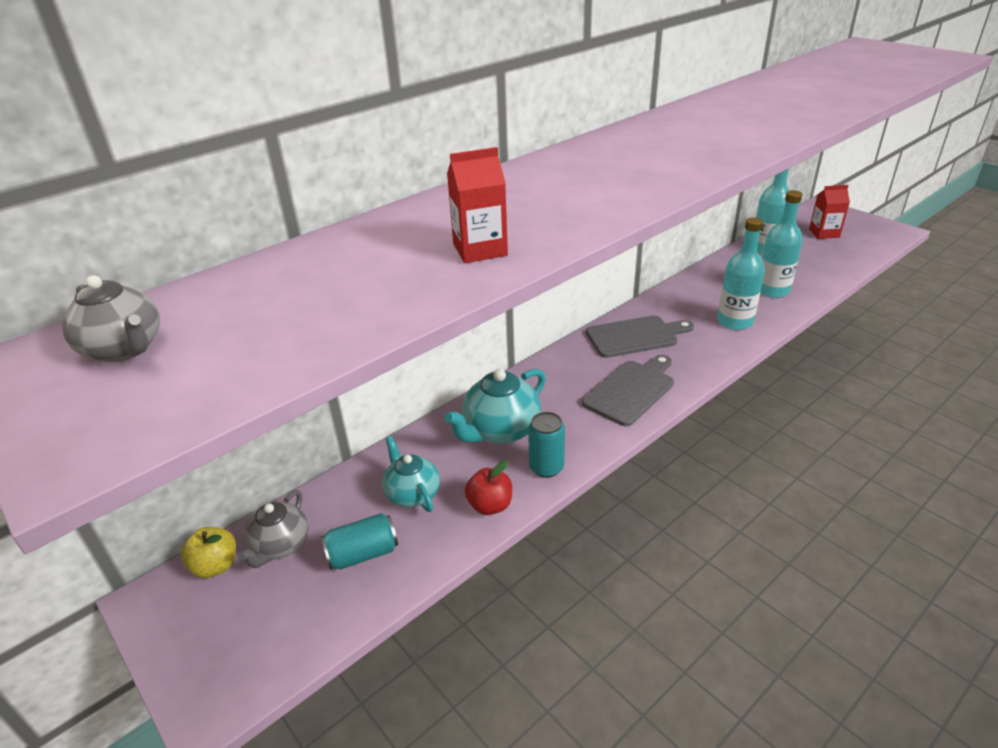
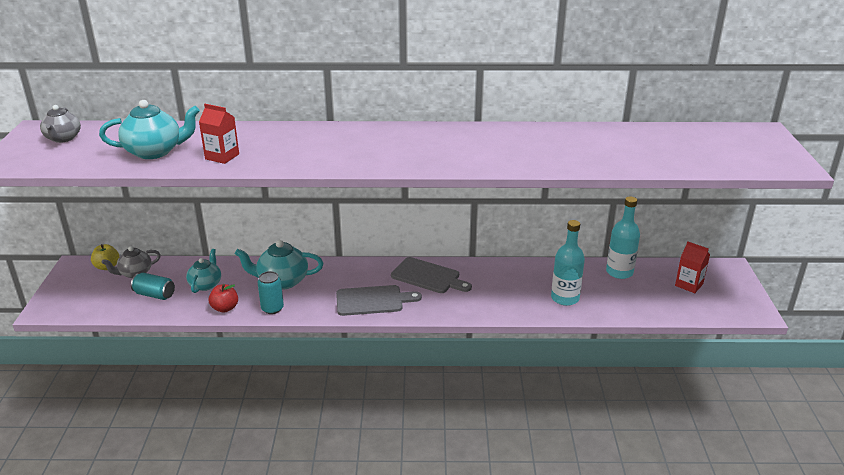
camera: 40 degrees right, 5 degrees down
(359, 289) = (155, 152): none -> turquoise teapot
(735, 322) = (501, 301): turquoise bottle -> none

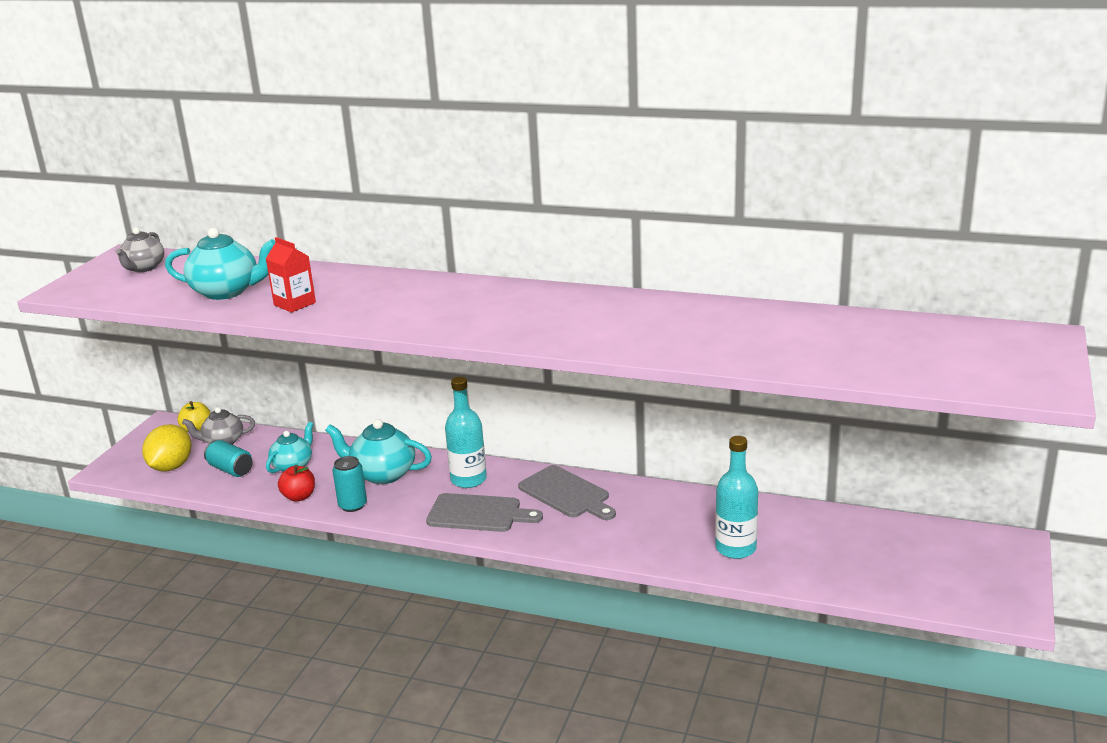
camera: 20 degrees right, 5 degrees down
(101, 299) = (171, 467): none -> yellow lemon
(619, 272) = (837, 525): turquoise bottle -> turquoise bottle (468, 479)
(689, 284) = (933, 557): red carton -> none

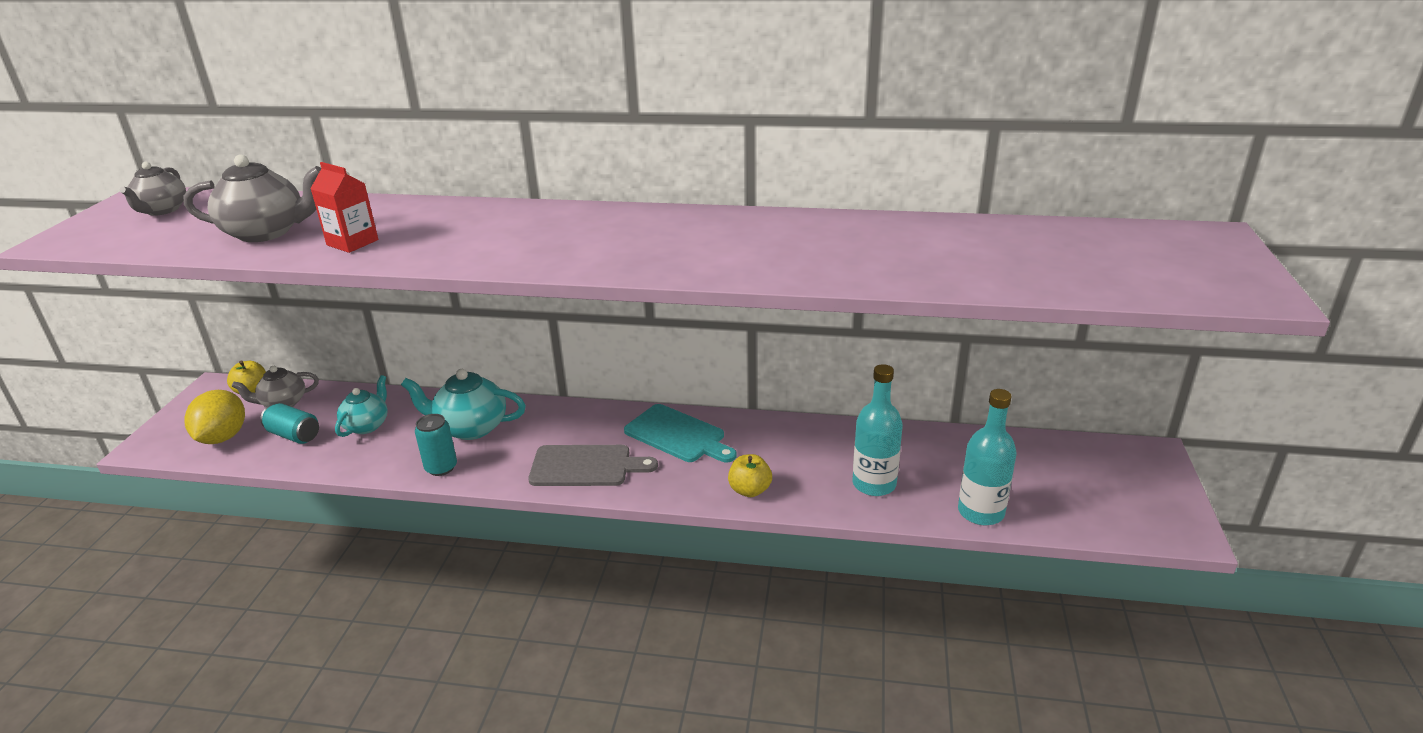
camera: 10 degrees left, 5 degrees up
(227, 291) = (267, 232): turquoise teapot -> grey teapot
(299, 497) = (377, 462): red apple -> none
(468, 479) = (568, 427): turquoise bottle -> turquoise bottle (981, 512)
(566, 494) = (678, 435): grey cutting board -> turquoise cutting board
(620, 545) = (750, 490): none -> yellow apple

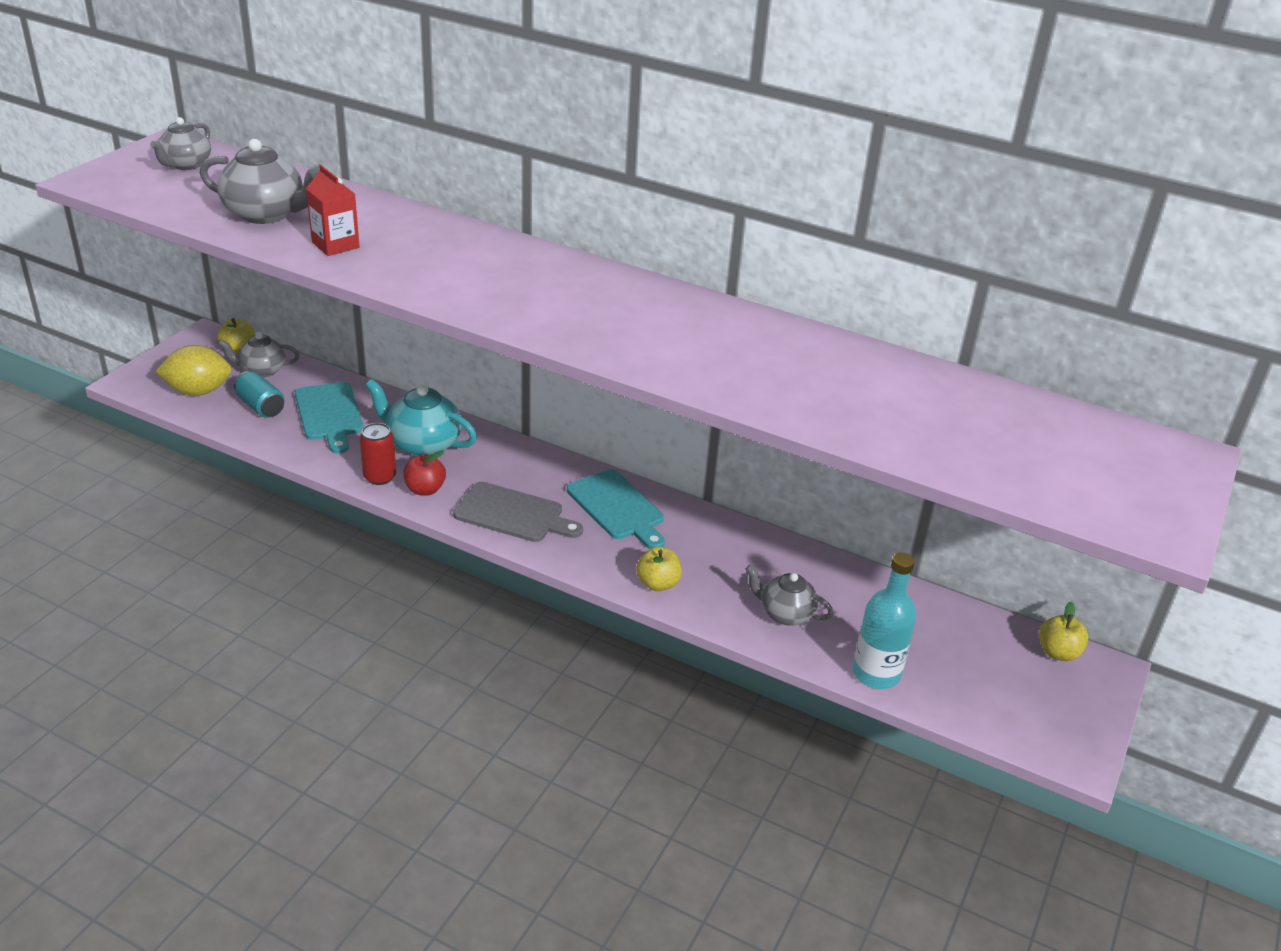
camera: 15 degrees right, 5 degrees up
(223, 437) = (198, 391): yellow lemon -> yellow lemon turned 60 degrees clockwise
(367, 425) = (329, 414): turquoise teapot -> turquoise cutting board
(441, 467) = (379, 477): turquoise can -> red can
(491, 467) = (425, 489): none -> red apple
(874, 484) = (785, 614): turquoise bottle -> grey teapot
(1108, 451) = (1058, 652): none -> yellow apple

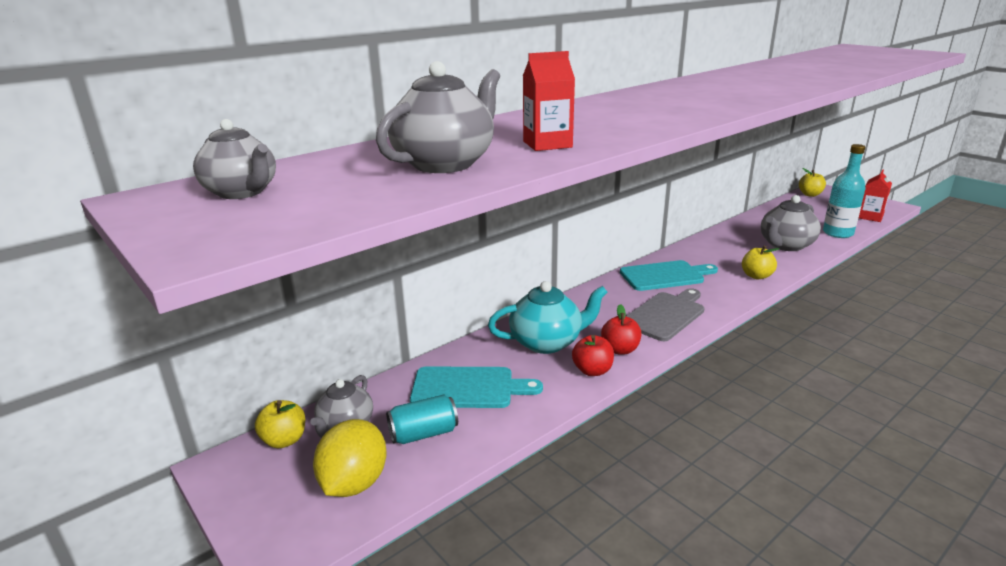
camera: 65 degrees left, 10 degrees down
(379, 477) = (592, 371): red can -> red apple
(422, 444) = (547, 342): turquoise teapot -> turquoise teapot turned 150 degrees counterclockwise
(785, 614) = (785, 245): grey teapot -> grey teapot, size x1.51
(989, 721) = (870, 217): none -> red carton

